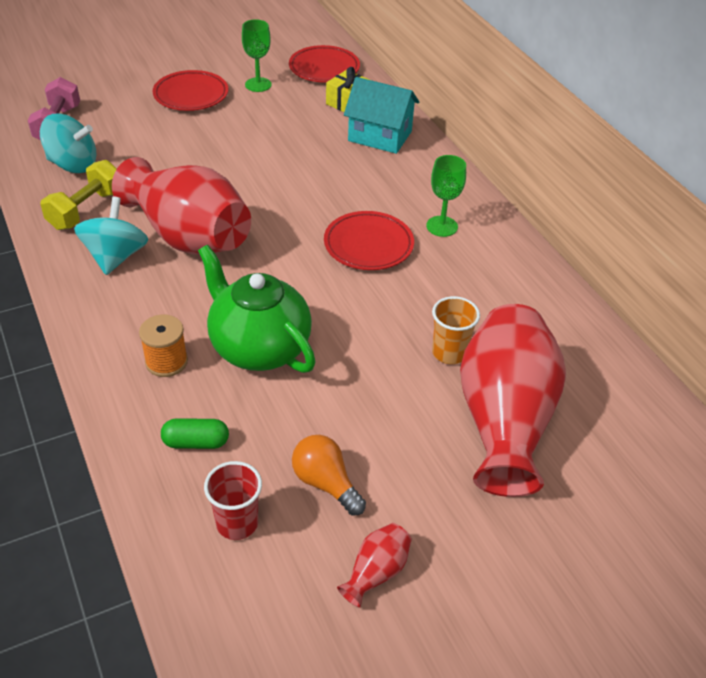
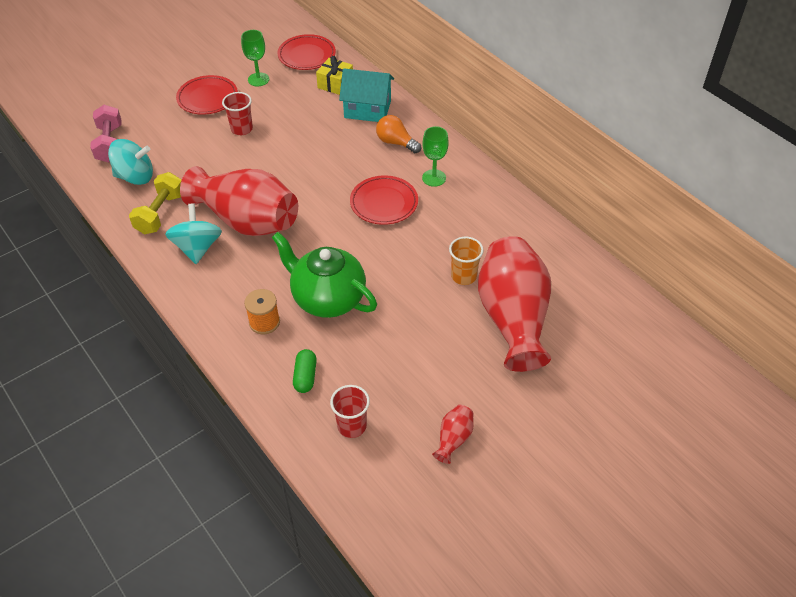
camera: 10 degrees left, 5 degrees up
(196, 442) = (305, 376): green capsule -> green capsule turned 75 degrees counterclockwise
(219, 133) = (242, 129): none -> red cup
(326, 483) = (403, 387): orange light bulb -> orange light bulb (396, 142)

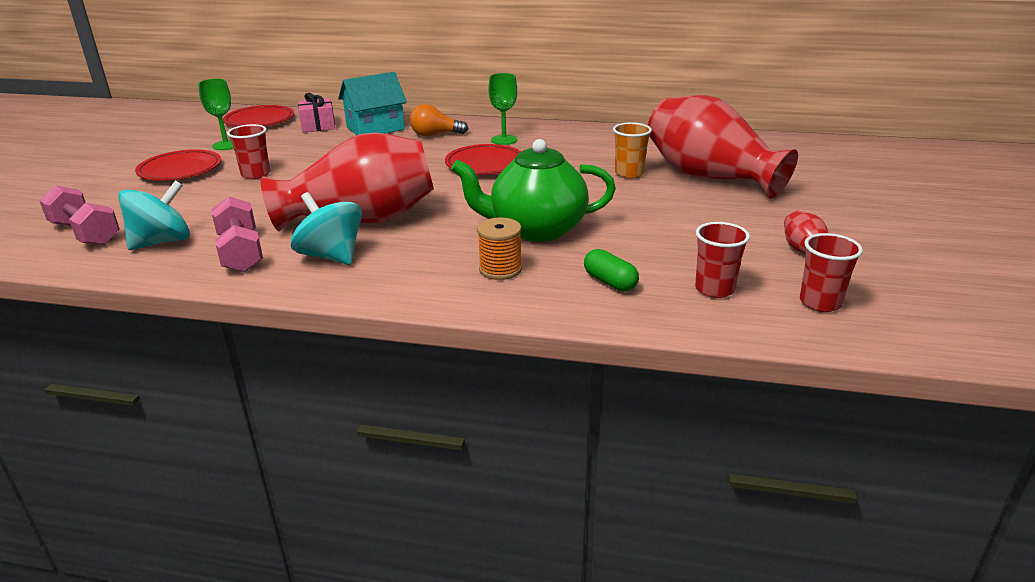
camera: 40 degrees left, 20 degrees down
(160, 213) = (241, 253): yellow dumbbell -> pink dumbbell
(335, 84) = (318, 126): yellow gift -> pink gift
(392, 483) = (820, 303): none -> red cup

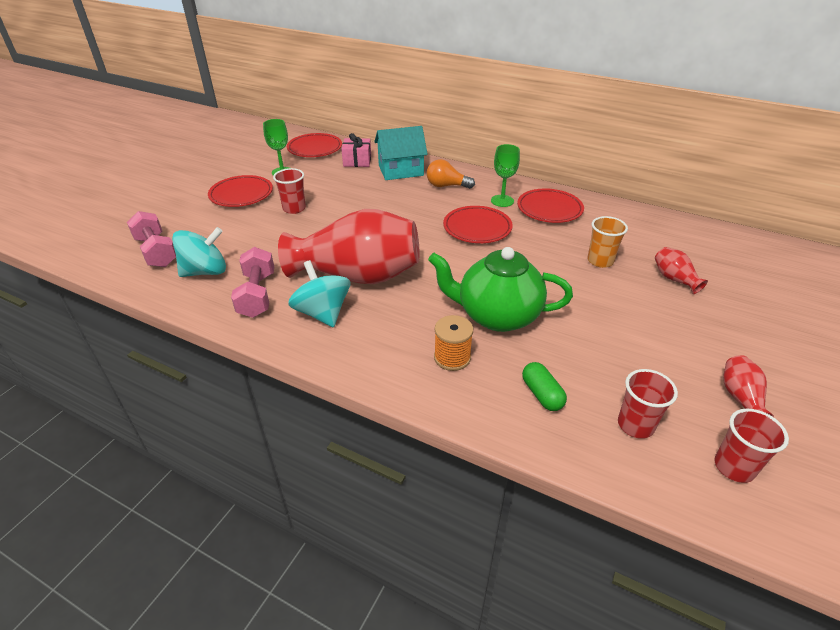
camera: 15 degrees right, 10 degrees up
(559, 141) = (549, 209): none -> red plate
(709, 177) = (674, 279): red vase -> red vase, size x0.40

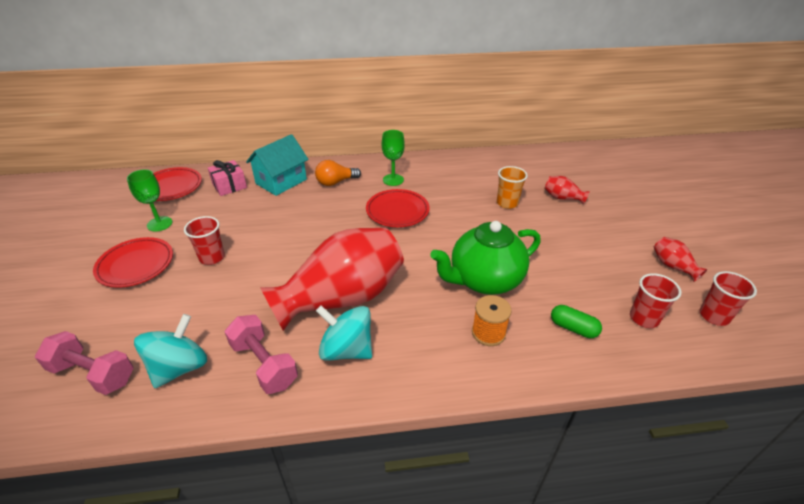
camera: 35 degrees left, 0 degrees up
(549, 209) = (434, 174): red plate -> none

